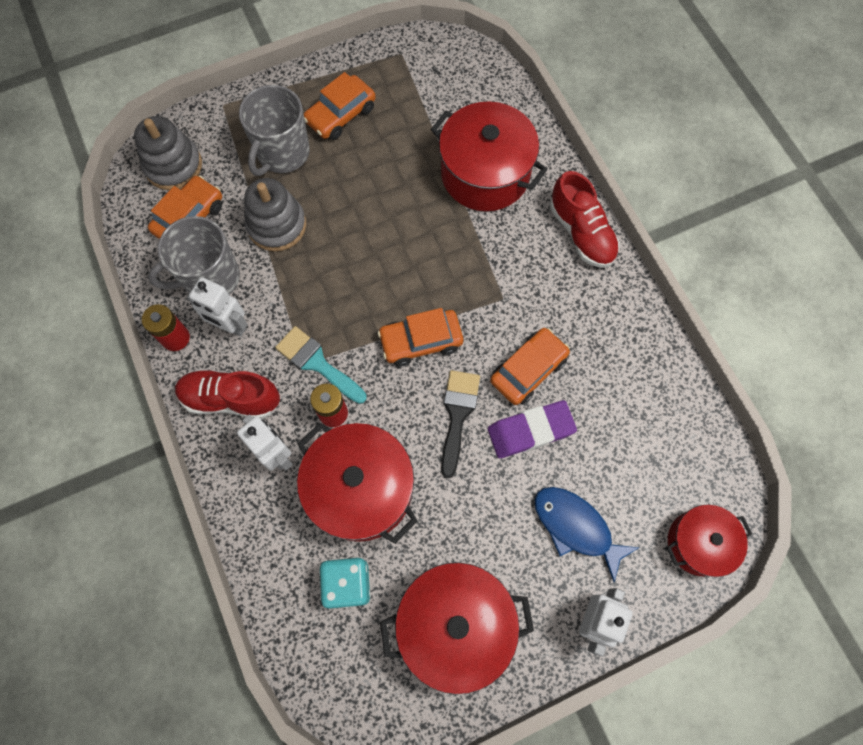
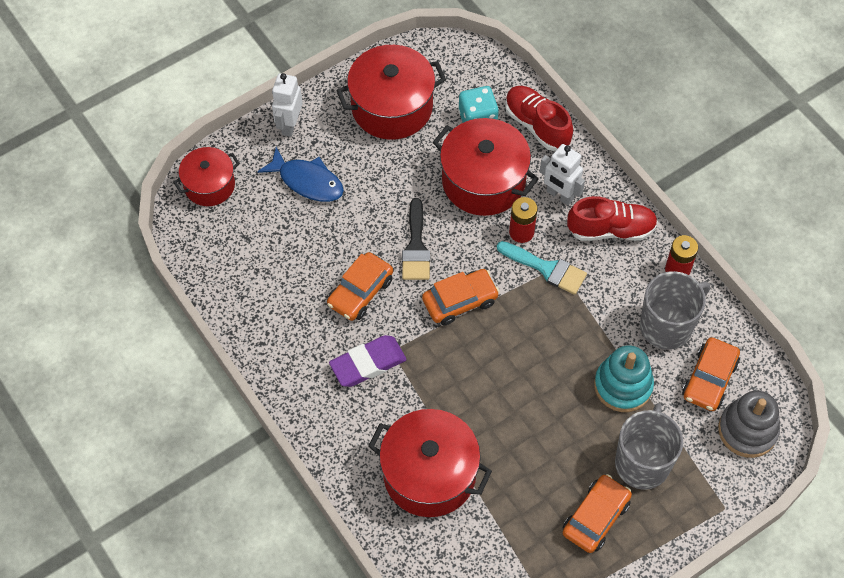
camera: 170 degrees right, 10 degrees down
(230, 326) = (633, 287): white robot -> none
(277, 225) = (623, 386): grey stacking toy -> turquoise stacking toy
(530, 431) = (352, 244): purple eraser -> purple eraser (368, 363)
(581, 232) = (324, 427): red shoe -> red shoe (537, 125)

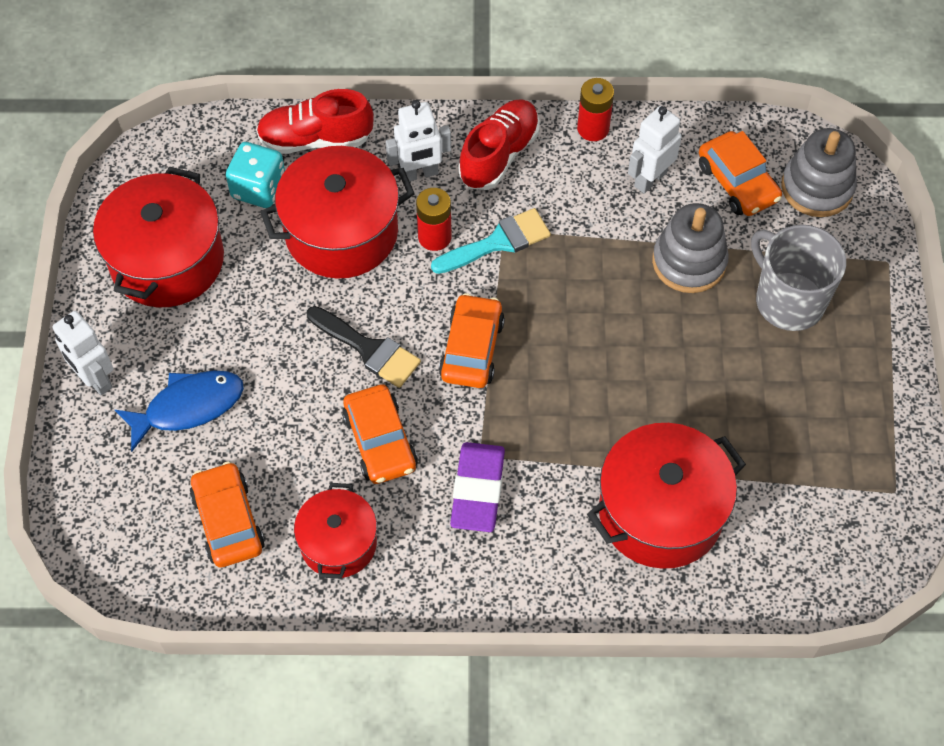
camera: 55 degrees left, 0 degrees up
(209, 185) = (100, 517): red pot -> red pot (338, 543)
(596, 517) = (821, 383): orange car -> orange car (228, 521)
(623, 386) = (689, 262): turquoise stacking toy -> grey stacking toy
(667, 326) = (650, 179): grey mug -> white robot

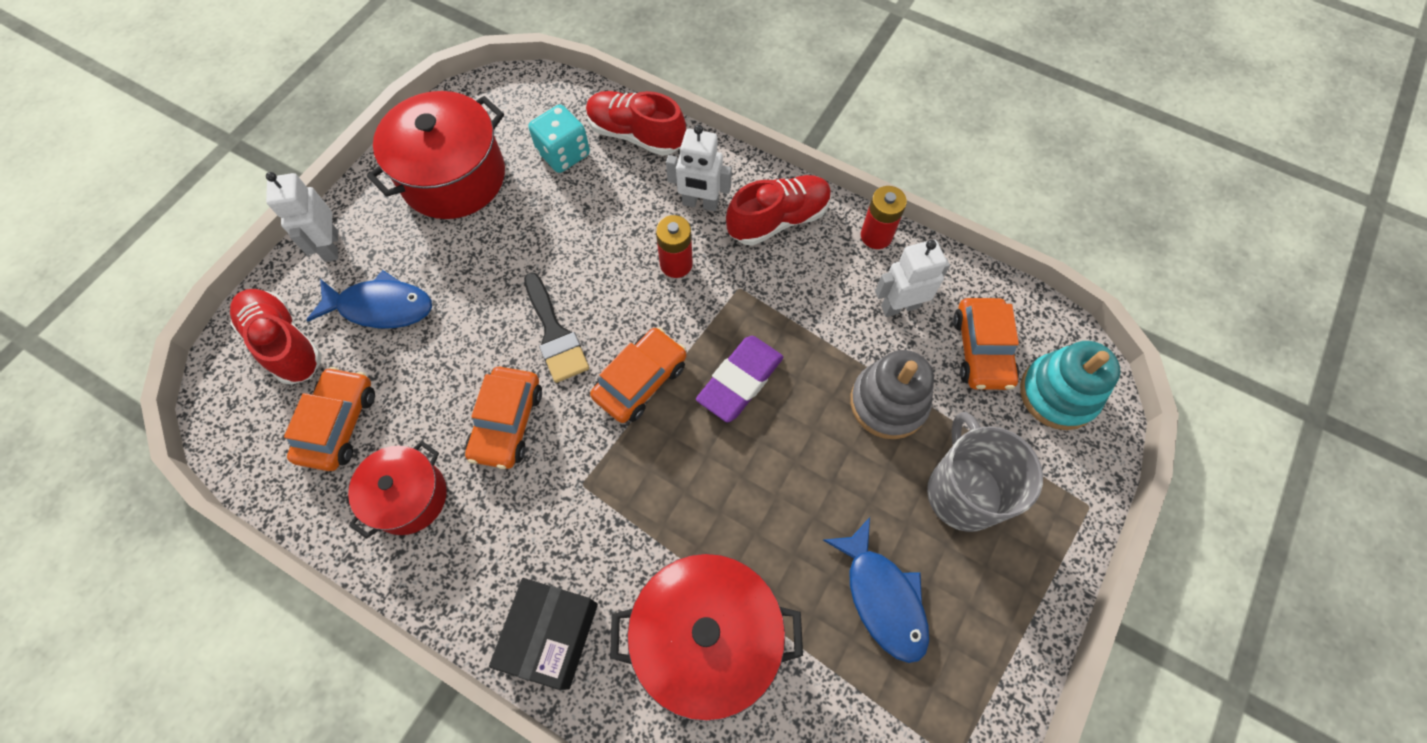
camera: 30 degrees right, 5 degrees up
(121, 483) = (285, 343): none -> red shoe
(341, 232) = (603, 222): red pot -> none
(477, 490) = (557, 516): purple eraser -> purple eraser (740, 381)
(498, 242) = (727, 296): turquoise brush -> none
(536, 577) = (550, 635): none -> black box
(774, 410) = (882, 597): none -> blue fish
(817, 187) = (1058, 394): grey stacking toy -> turquoise stacking toy

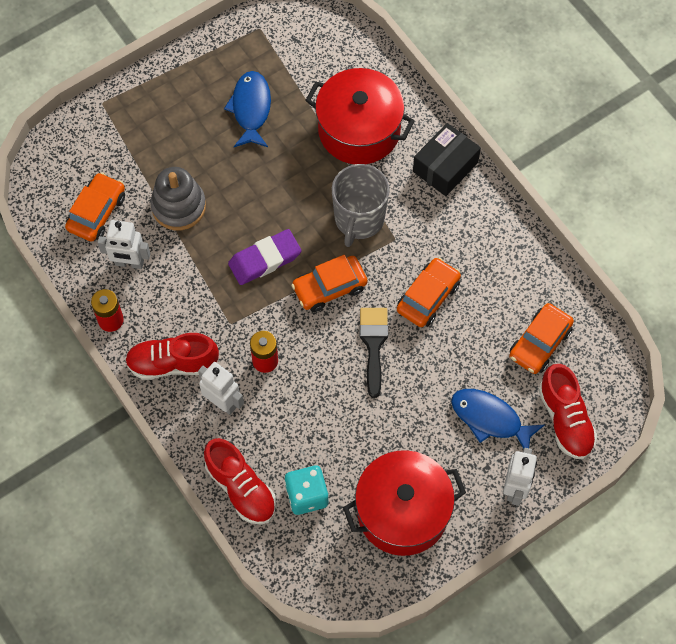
camera: 155 degrees left, 0 degrees up
(409, 497) = (505, 276): red pot -> none
(963, 492) = (169, 140): grey mug -> grey mug (359, 219)
(1058, 394) = (70, 167): turquoise stacking toy -> none

